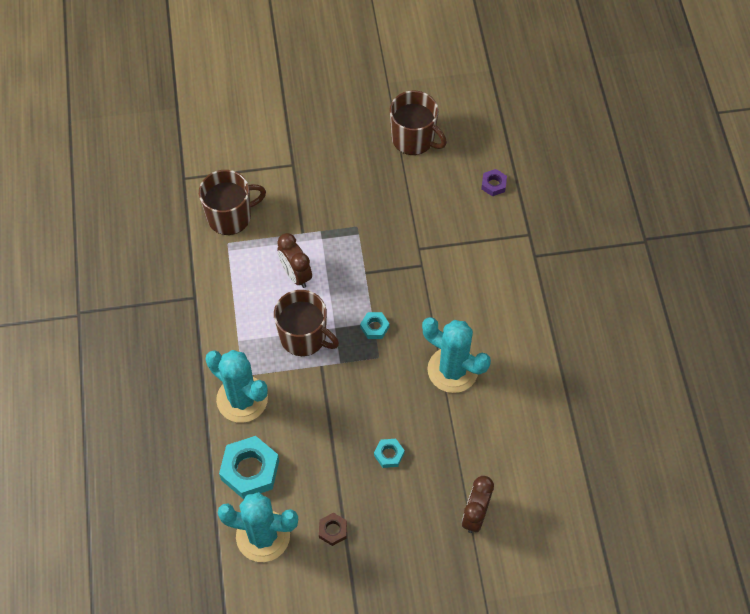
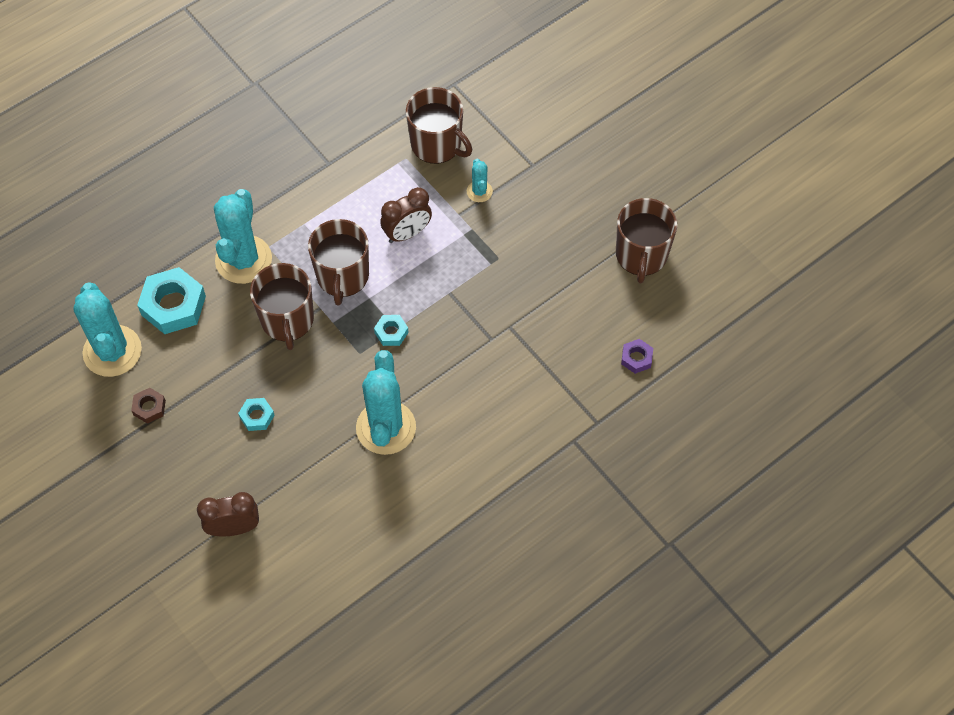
camera: 60 degrees right, 0 degrees up
(291, 210) = (479, 191): none -> turquoise cactus
(296, 275) = (407, 233): brown clock -> brown clock turned 150 degrees counterclockwise
(317, 393) = (287, 320): none -> brown mug

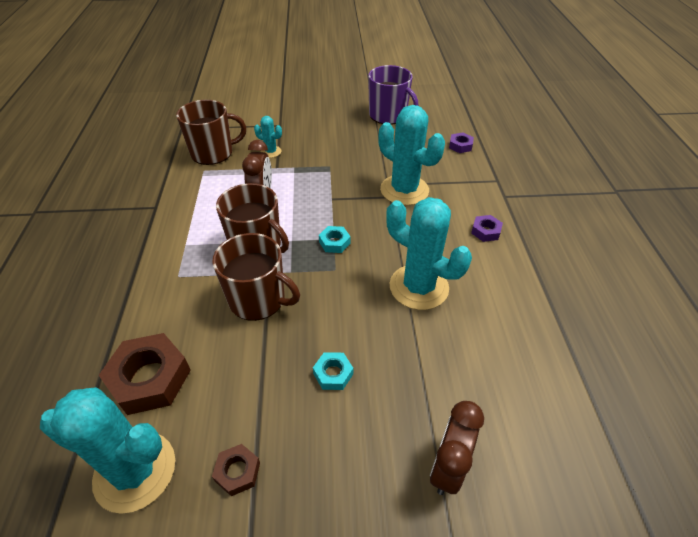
camera: 55 degrees left, 15 degrees down
(173, 305) = (150, 378): turquoise nut -> brown nut
(243, 260) = (169, 299): turquoise cactus -> turquoise cactus (404, 190)
(501, 447) = (485, 231): none -> purple nut
(641, 255) = (388, 115): brown mug -> purple mug

